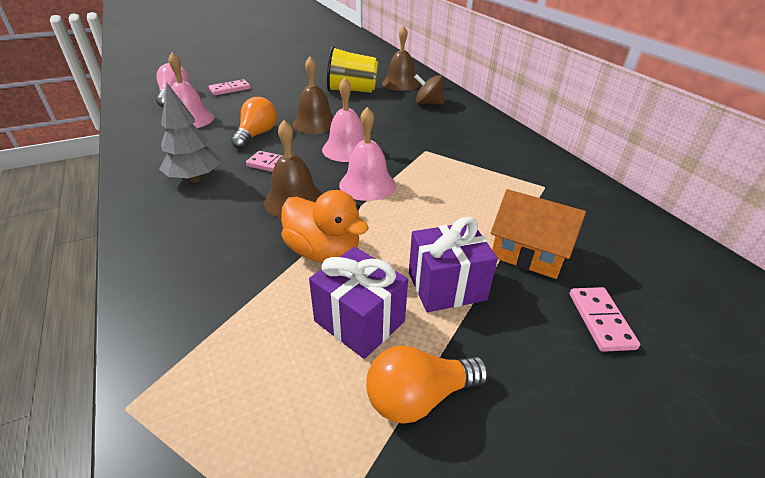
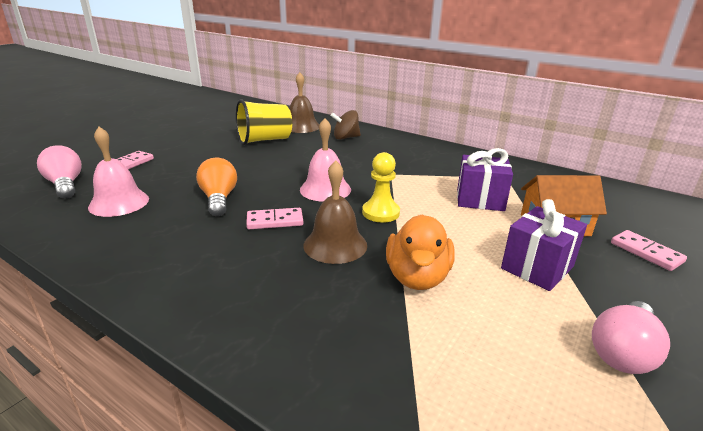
camera: 30 degrees left, 10 degrees down
(195, 179) = (205, 257): grey tree -> none
(315, 123) = (266, 175): brown bell -> none
(324, 251) = (417, 277): orange duck -> orange duck turned 90 degrees clockwise
(359, 321) = (515, 318): purple gift -> purple gift (480, 200)
(367, 184) = (380, 213): pink bell -> yellow pawn
(419, 397) = (623, 352): orange light bulb -> pink light bulb

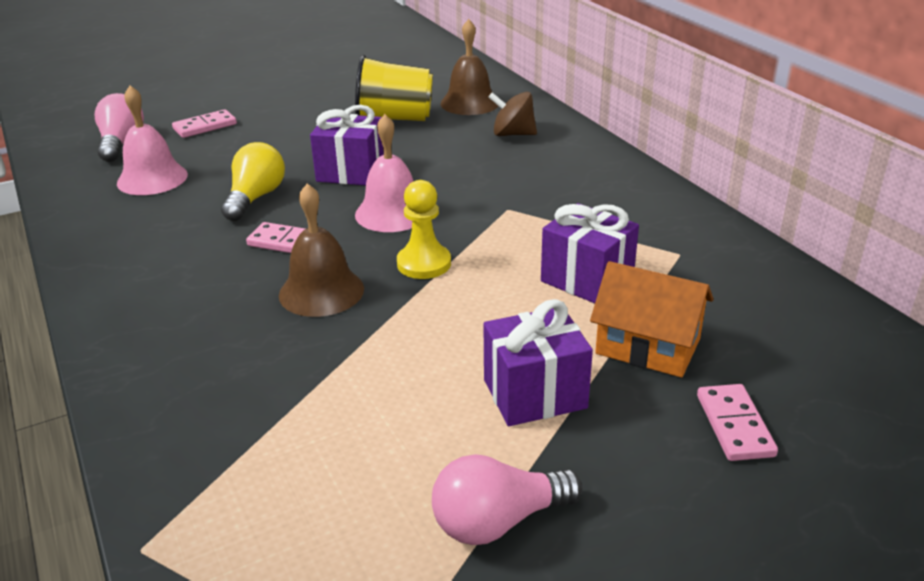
camera: 30 degrees right, 5 degrees up
(219, 199) = (255, 198): orange light bulb -> yellow light bulb
(270, 172) = (351, 172): none -> purple gift
(417, 277) = (368, 358): orange duck -> none

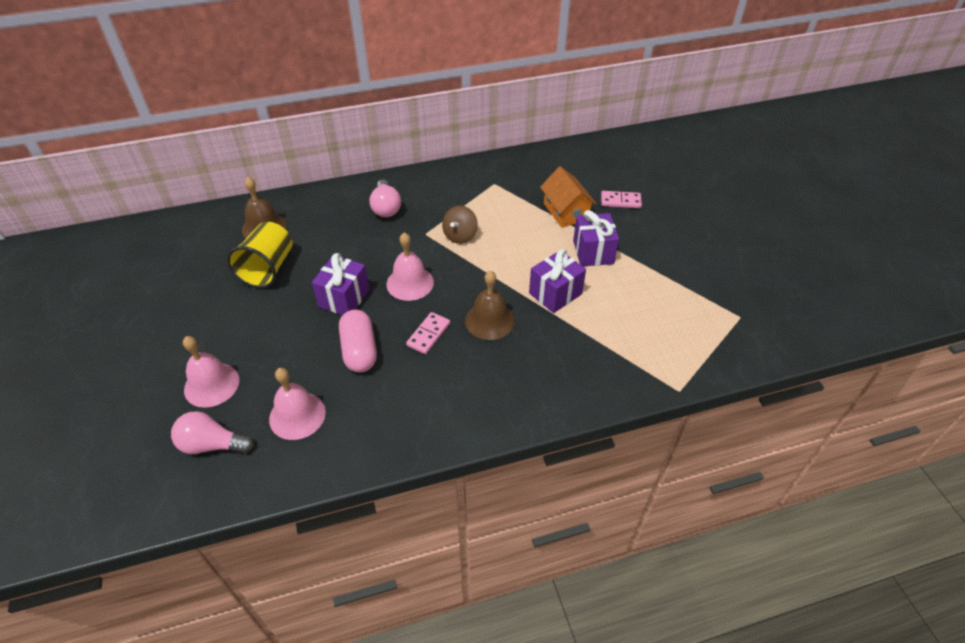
camera: 80 degrees left, 15 degrees up
(205, 126) = (211, 384): pink domino -> pink bell
(255, 198) = (359, 350): yellow light bulb -> pink capsule
(424, 264) = (473, 275): yellow pawn -> none
(498, 521) = (668, 275): pink light bulb -> pink light bulb (386, 207)
(512, 134) = (327, 215): brown spinning top -> brown spinning top (460, 236)
(587, 279) = (507, 218): purple gift -> purple gift (555, 293)
(648, 346) = (566, 211): orange house -> orange house turned 60 degrees counterclockwise

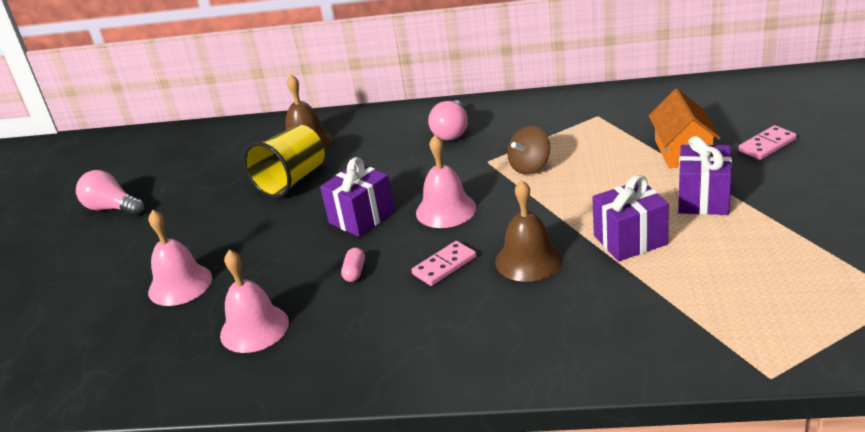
camera: 25 degrees right, 15 degrees down
(212, 444) = (152, 343): pink light bulb -> pink light bulb (112, 208)
(359, 350) = (355, 272): pink capsule -> pink capsule, size x0.47
(620, 201) = (767, 145): pink domino -> pink domino turned 60 degrees counterclockwise

